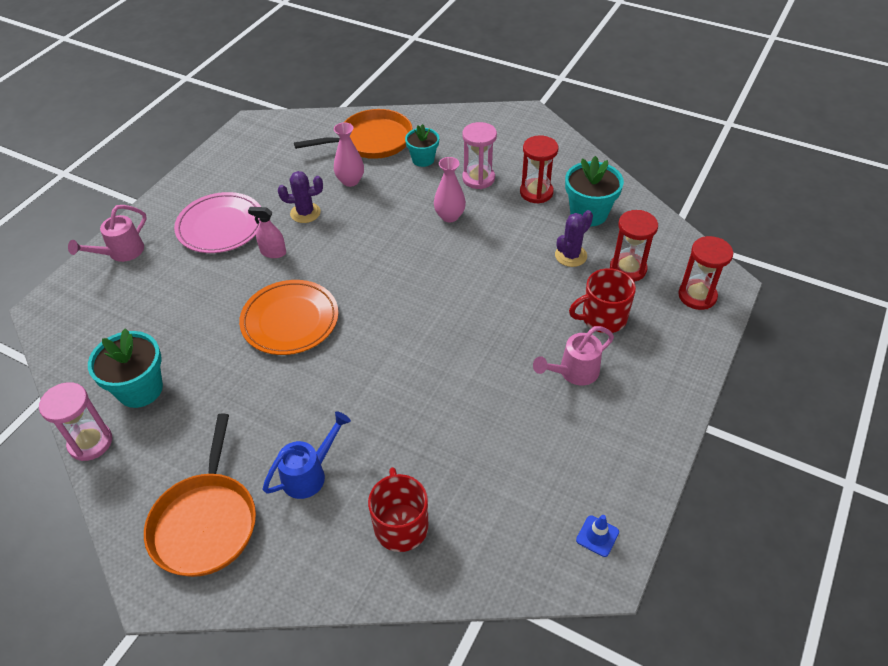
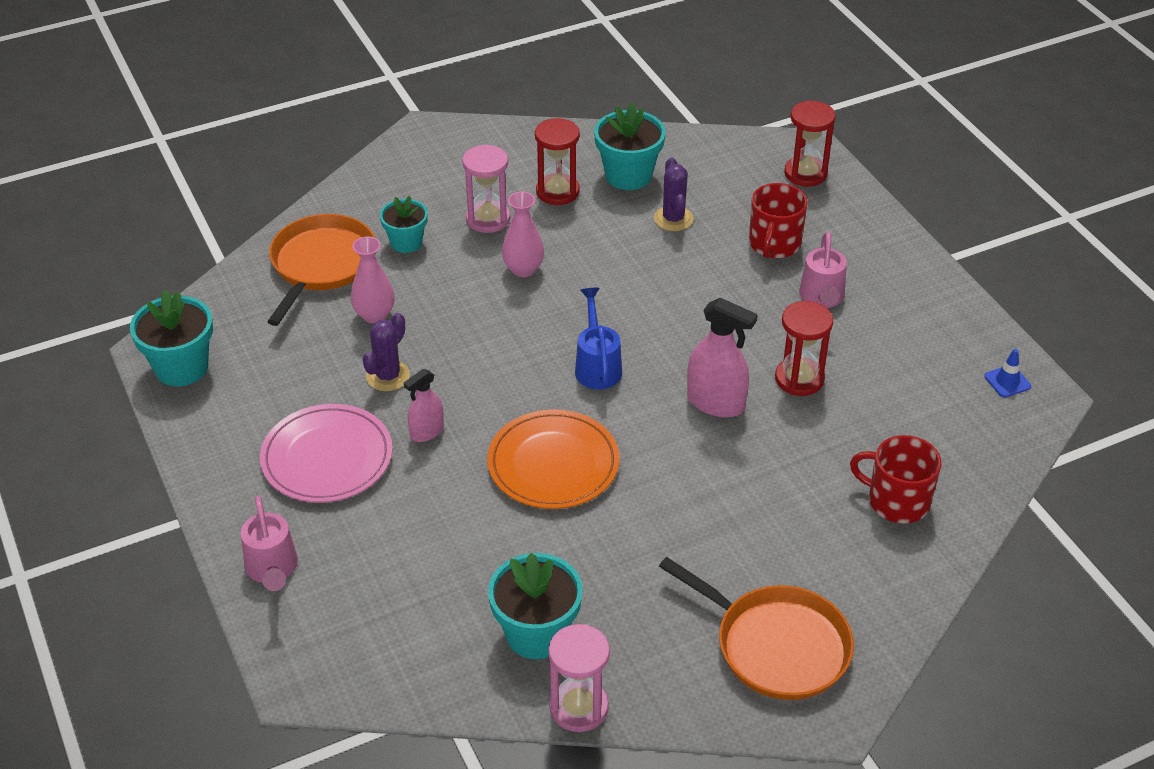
camera: 55 degrees left, 5 degrees down
(246, 139) = (181, 367): none -> turquoise flower pot
(309, 474) = (782, 540): blue watering can -> blue watering can (597, 366)
(413, 369) = (715, 403): none -> pink spray bottle
(628, 269) = (729, 194): red hourglass -> red hourglass (799, 379)

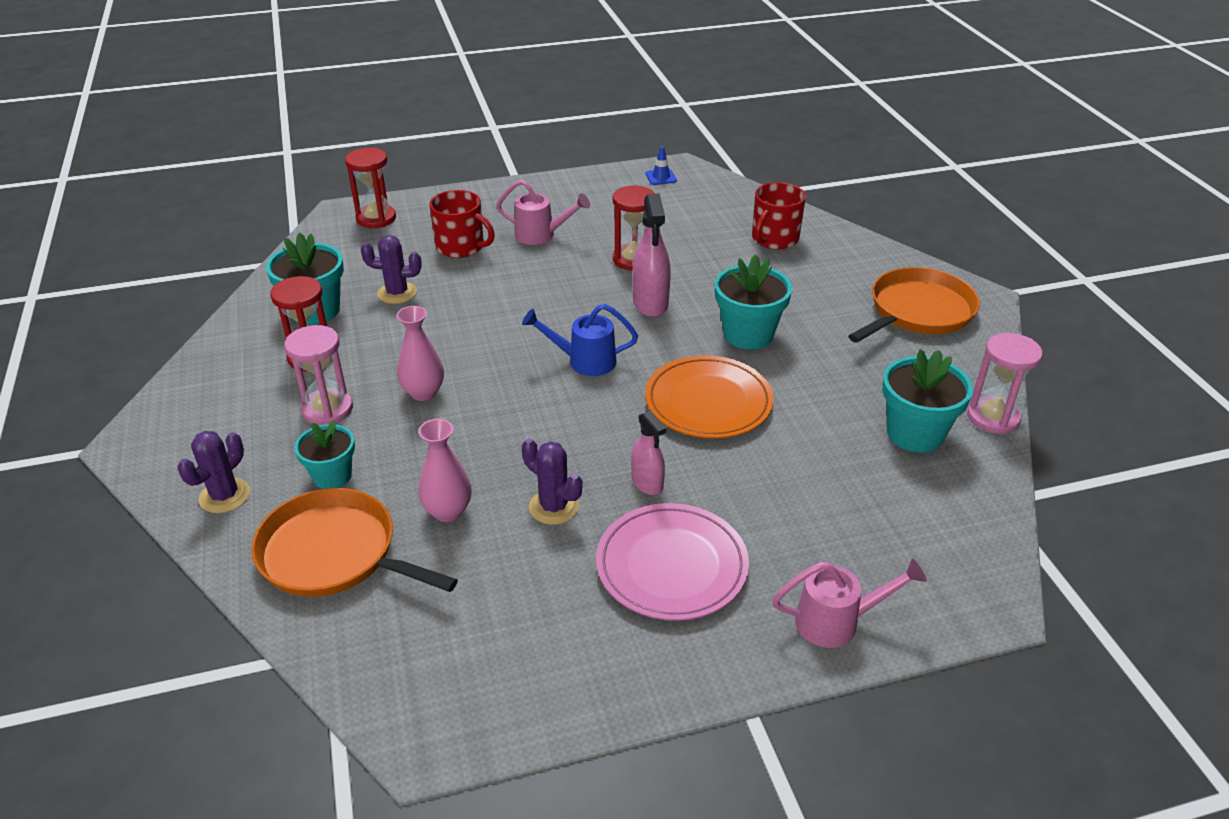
camera: 80 degrees left, 5 degrees down
(181, 367) = (475, 708): turquoise flower pot -> turquoise flower pot (748, 334)
(375, 194) = (224, 496): none -> purple cactus
(715, 403) = (650, 303): pink spray bottle -> pink spray bottle turned 135 degrees clockwise

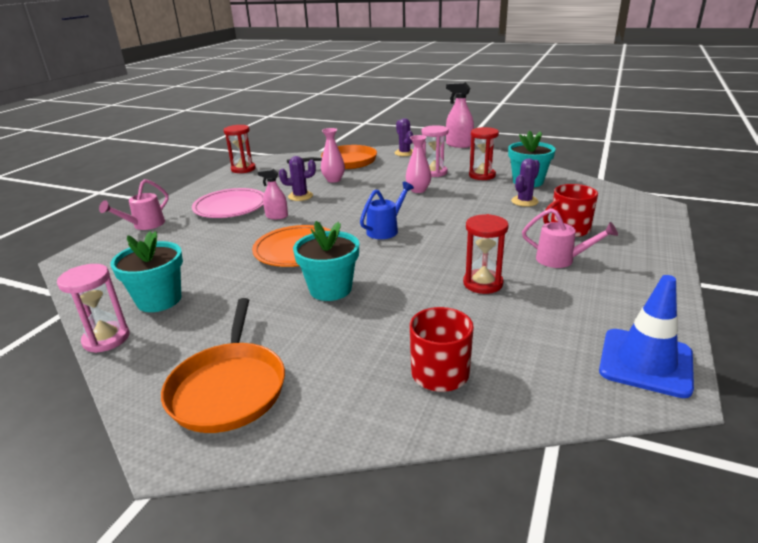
camera: 130 degrees right, 10 degrees down
(332, 476) = (388, 167): turquoise flower pot -> none
(376, 218) = (639, 213): red hourglass -> red hourglass (243, 169)
(541, 235) = (561, 260): pink watering can -> pink watering can turned 120 degrees counterclockwise
(650, 303) = (415, 269): pink spray bottle -> pink spray bottle (459, 145)
(661, 177) = (645, 362): blue traffic cone -> blue traffic cone, size x2.26

